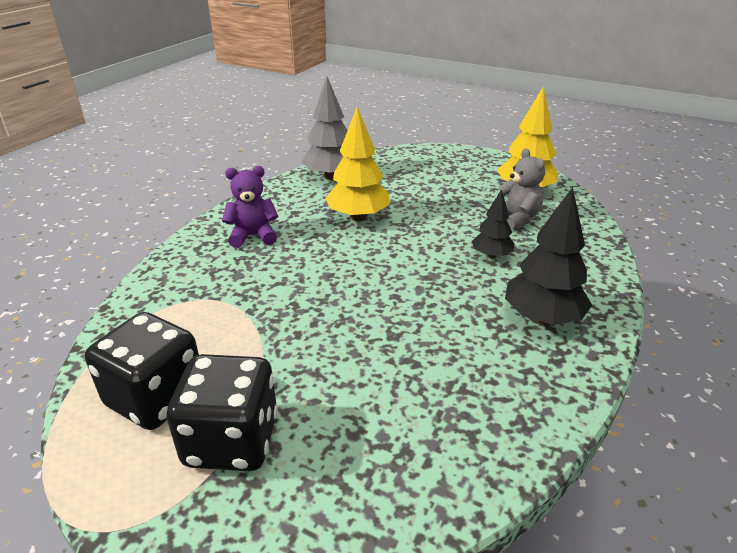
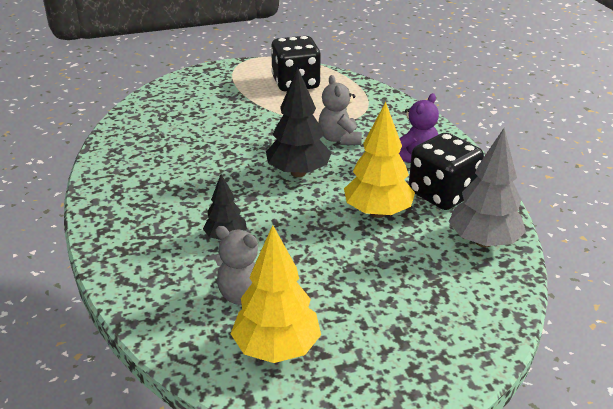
camera: 135 degrees right, 0 degrees up
(232, 440) = (240, 89): black dice -> black dice (442, 194)
(270, 285) = (339, 139): none -> grey teddy bear
(542, 318) = (144, 207): black tree -> black tree (298, 173)

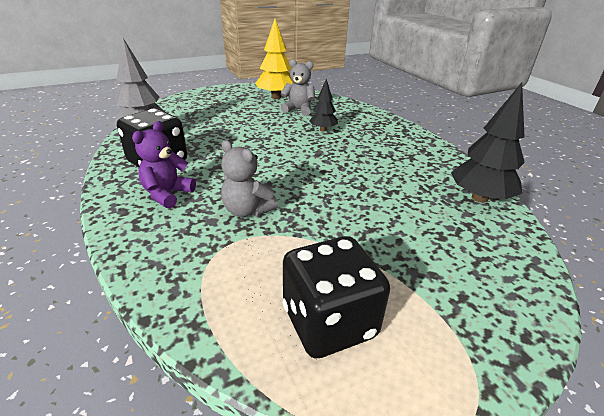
camera: 170 degrees right, 0 degrees up
(298, 173) = (285, 172): black tree -> black tree (479, 198)
(339, 139) = (247, 210): grey teddy bear -> grey teddy bear turned 150 degrees clockwise
(377, 212) = (217, 147): yellow tree -> none

